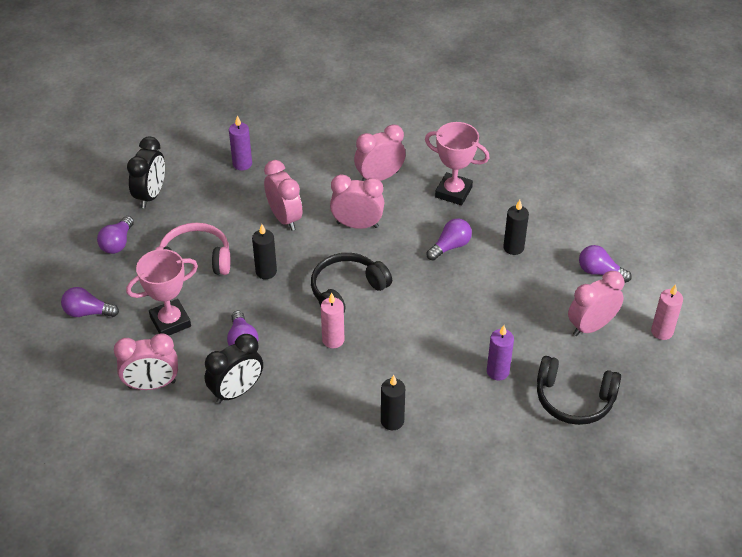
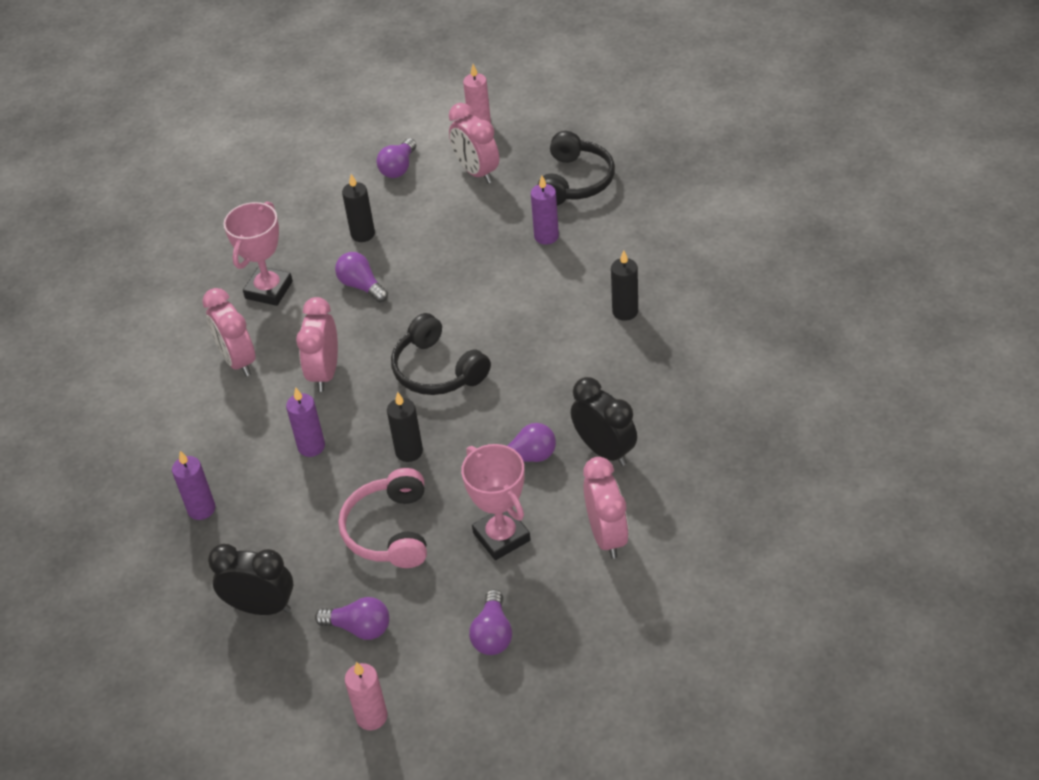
camera: 90 degrees left, 0 degrees up
(284, 218) = (311, 446): pink clock -> purple candle
(333, 340) = (516, 373): pink candle -> pink candle (371, 717)

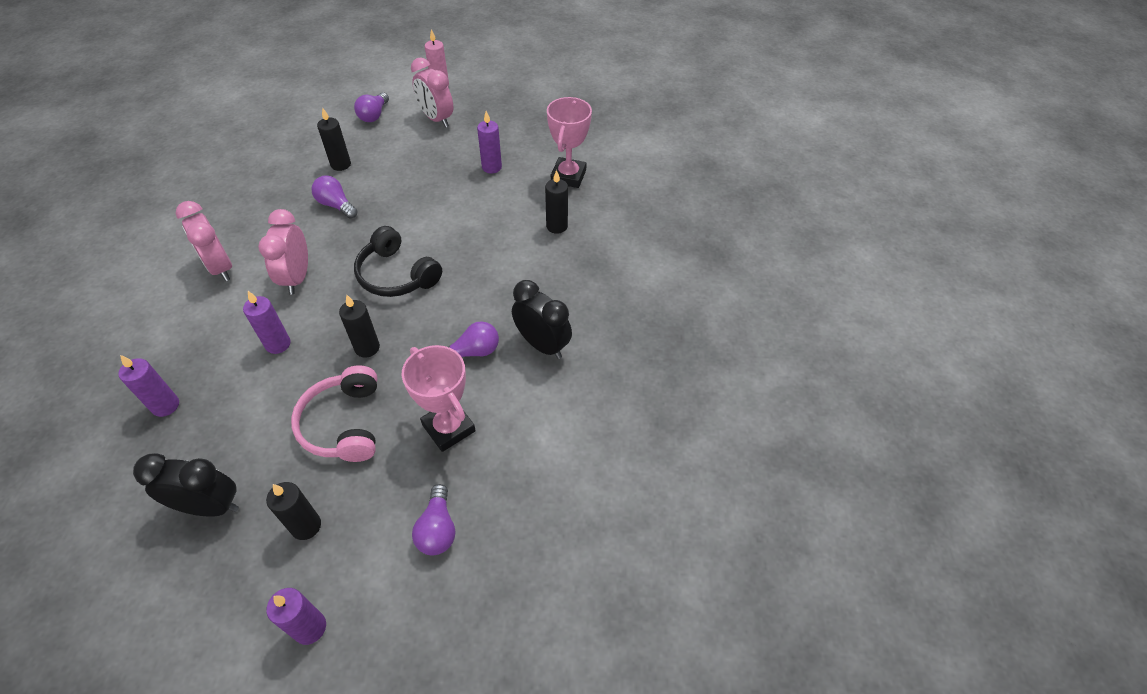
camera: 10 degrees left, 5 degrees up
(269, 290) = (256, 208): pink trophy -> pink trophy (568, 176)
(359, 627) = (306, 526): purple light bulb -> black candle
(371, 717) = (310, 628): pink candle -> purple candle
(575, 181) = (514, 126): black headphones -> none
(606, 536) = (545, 425): pink clock -> none

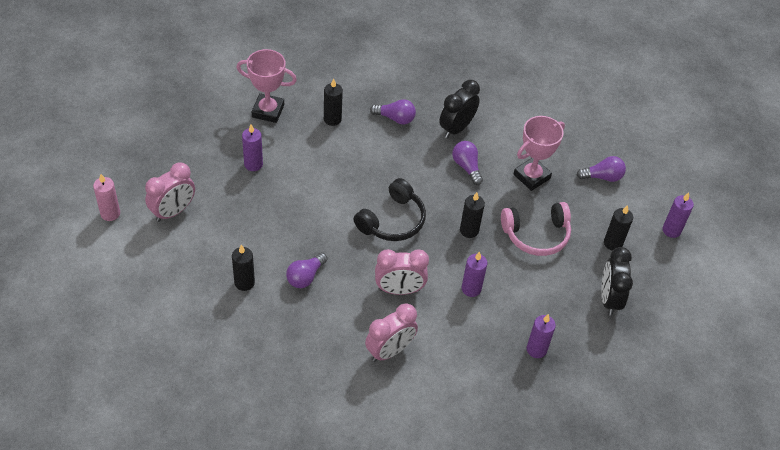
camera: 95 degrees left, 0 degrees up
(374, 115) = (161, 266): purple light bulb -> purple light bulb (395, 118)

